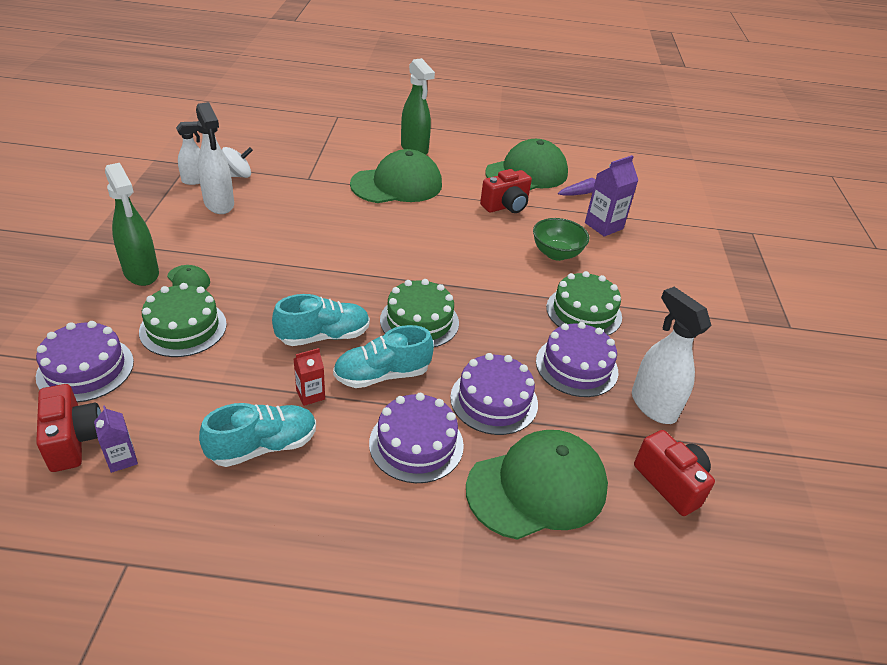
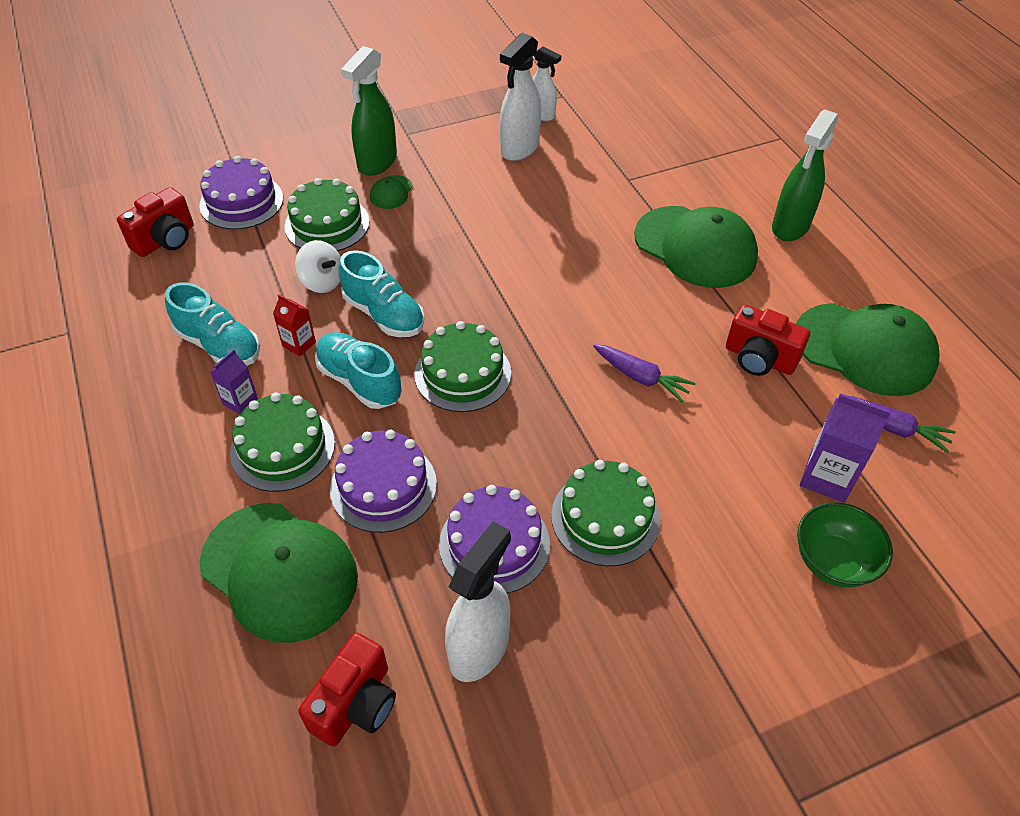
camera: 65 degrees right, 10 degrees up
(122, 459) = (161, 274): purple carton -> purple carton (240, 401)
(237, 175) = (579, 134): white spinning top -> white spinning top (322, 282)
(416, 444) = (283, 448): purple cake -> green cake
(486, 251) = (641, 378): none -> purple carrot
(556, 253) = (704, 447): green bowl -> green bowl (833, 561)

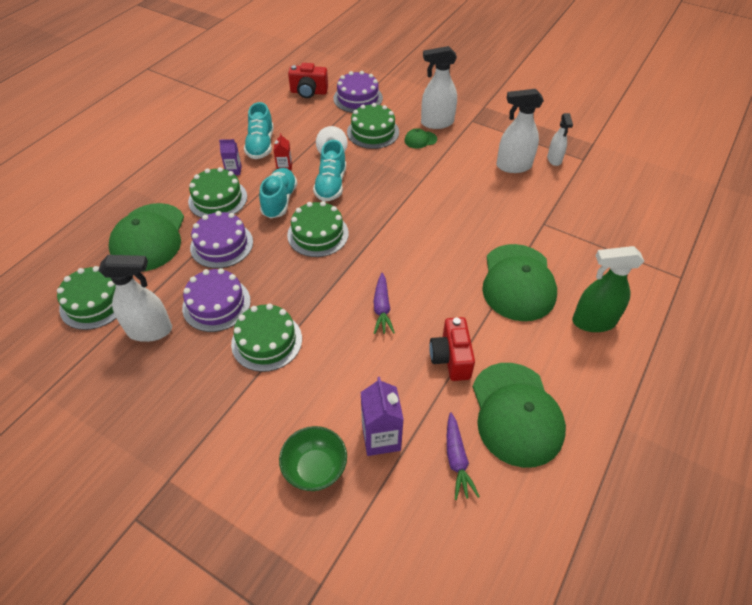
camera: 55 degrees right, 0 degrees up
(356, 704) = (95, 302): red camera -> green cake
(377, 163) = (436, 123): green spray bottle -> white spray bottle

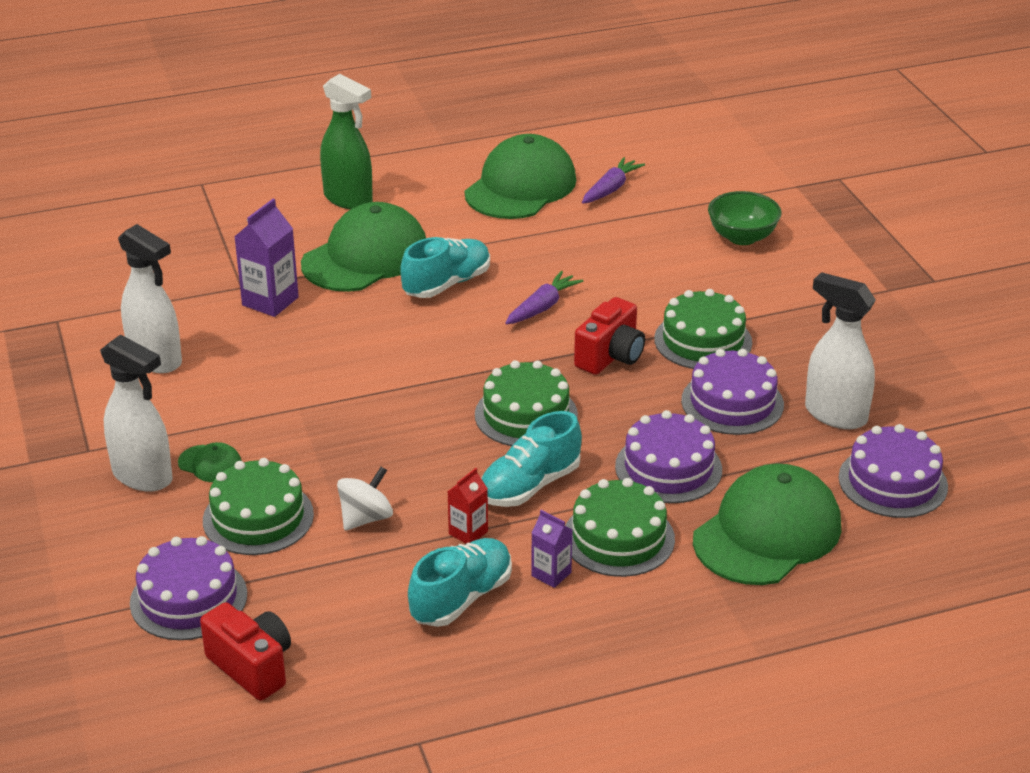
camera: 140 degrees left, 15 degrees down
(95, 302) = (892, 482): green cake -> purple cake
(331, 185) = (430, 469): turquoise shoe -> turquoise shoe (447, 284)
(381, 437) = (661, 227): purple carton -> purple carton (270, 301)
(451, 358) = (526, 241): red camera -> red camera (610, 357)
(554, 159) = (91, 339): white spray bottle -> none

